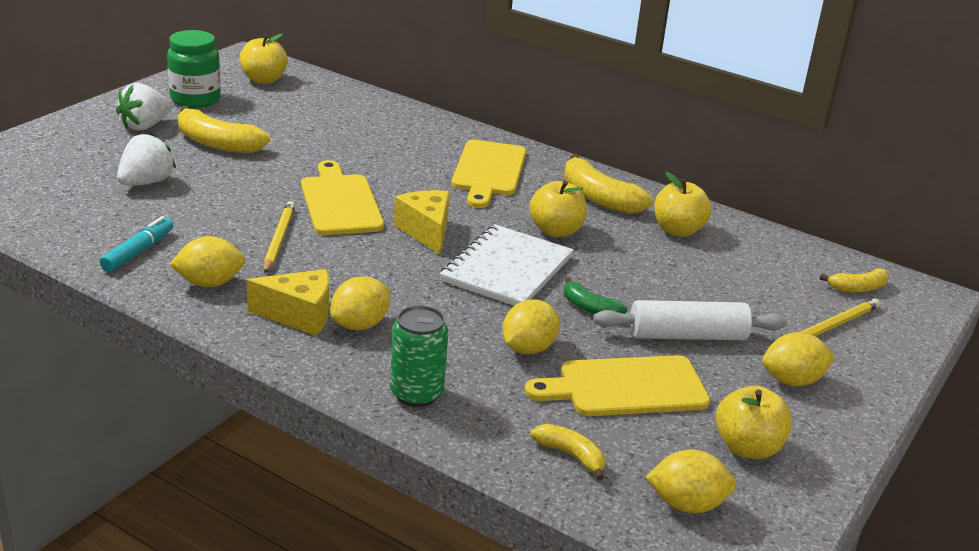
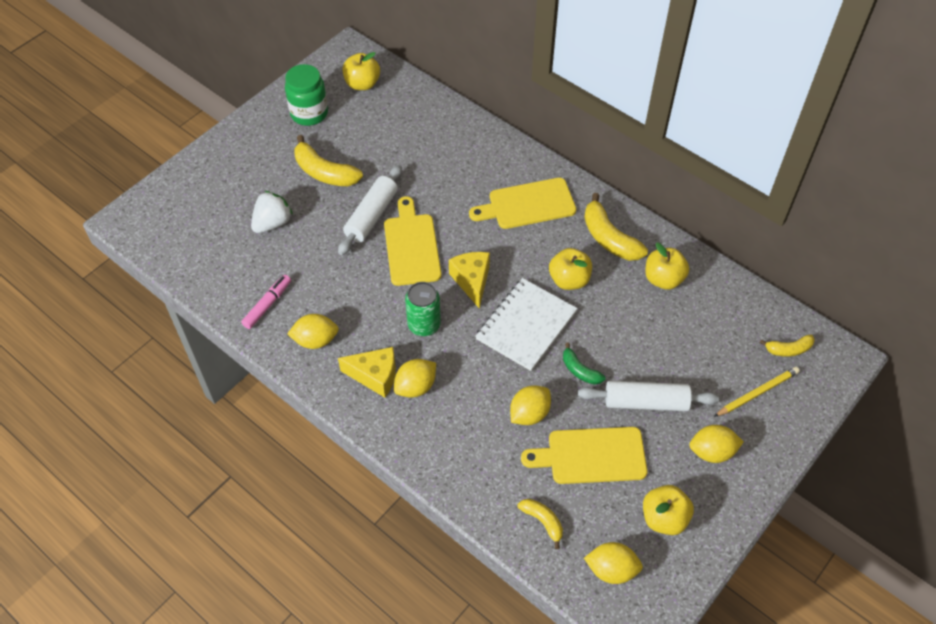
camera: 10 degrees right, 25 degrees up
(138, 251) = (267, 305): turquoise marker -> pink marker
(145, 126) = (271, 151): white strawberry -> none
(278, 239) = (365, 291): yellow pencil -> none
(283, 178) = (372, 216): none -> white rolling pin
(416, 394) = (448, 458): green can -> green can (424, 325)
(489, 171) = (528, 205): yellow cutting board -> yellow cutting board turned 60 degrees clockwise

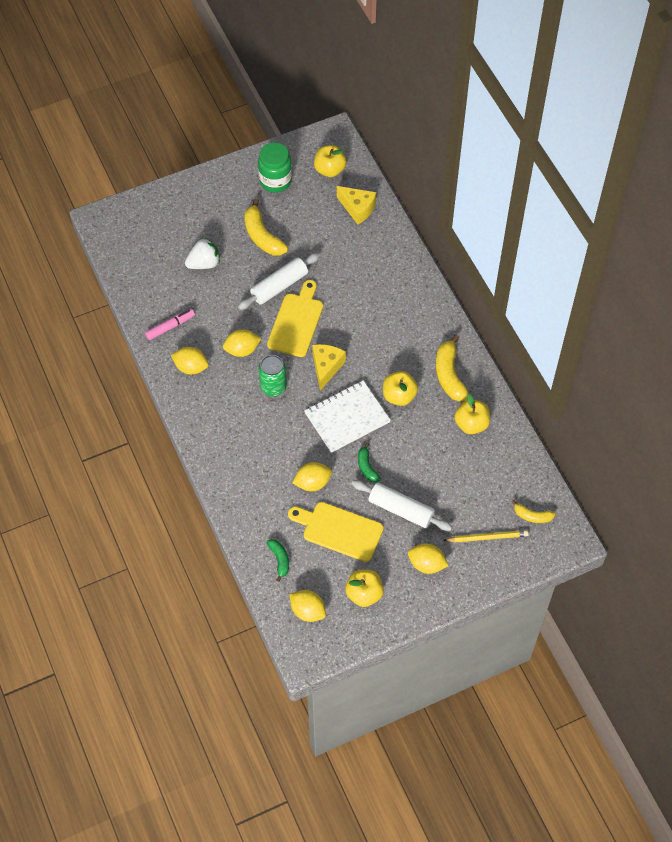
camera: 25 degrees right, 5 degrees up
(375, 376) = (219, 411): yellow cheese -> yellow cheese (357, 209)
(415, 387) = (243, 430): yellow lemon -> yellow lemon (242, 350)
(528, 205) = (402, 323): yellow cutting board -> none
(543, 521) = (280, 560): yellow banana -> green banana

